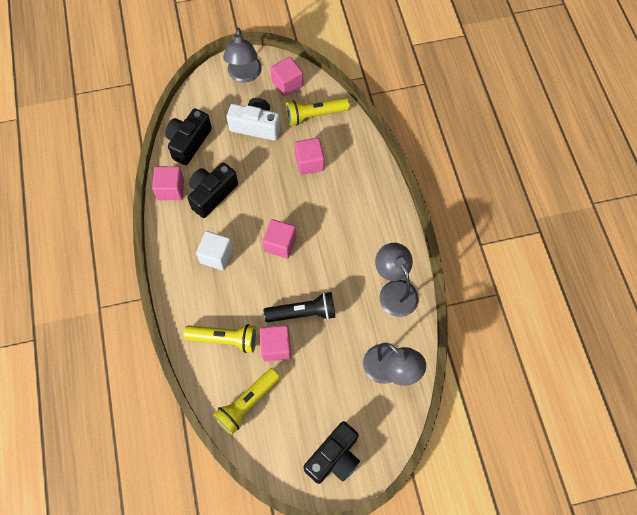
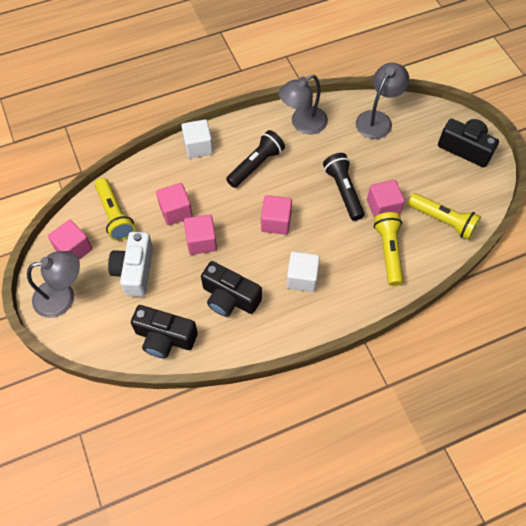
camera: 100 degrees left, 5 degrees down
(171, 189) = (230, 343): pink cube -> pink cube (201, 241)
(349, 237) = (256, 165): none -> black flashlight
(380, 189) = (198, 147): none -> white cube

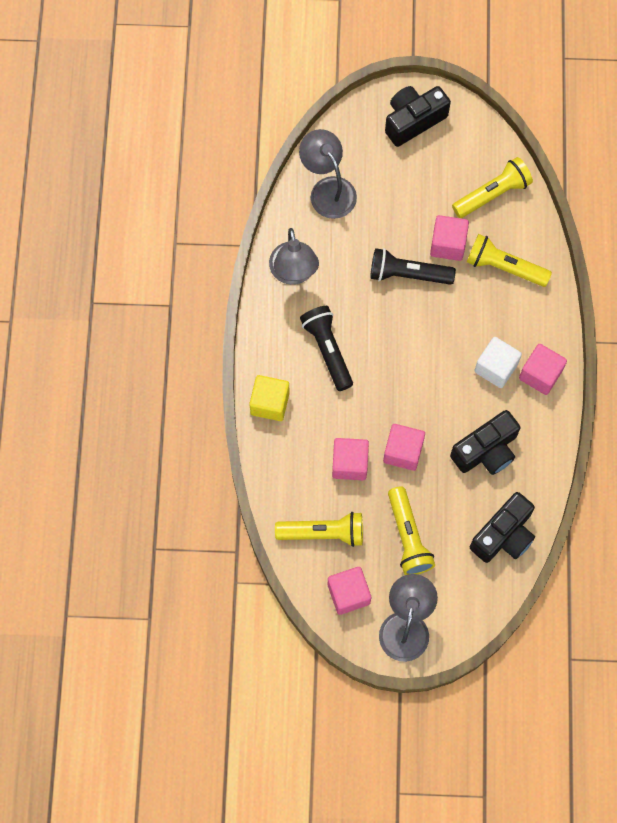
camera: 65 degrees left, 10 degrees up
(135, 271) = (408, 537): white camera -> yellow flashlight
(198, 147) = (270, 403): white cube -> yellow cube
(276, 222) = (414, 363): pink cube -> pink cube (540, 374)

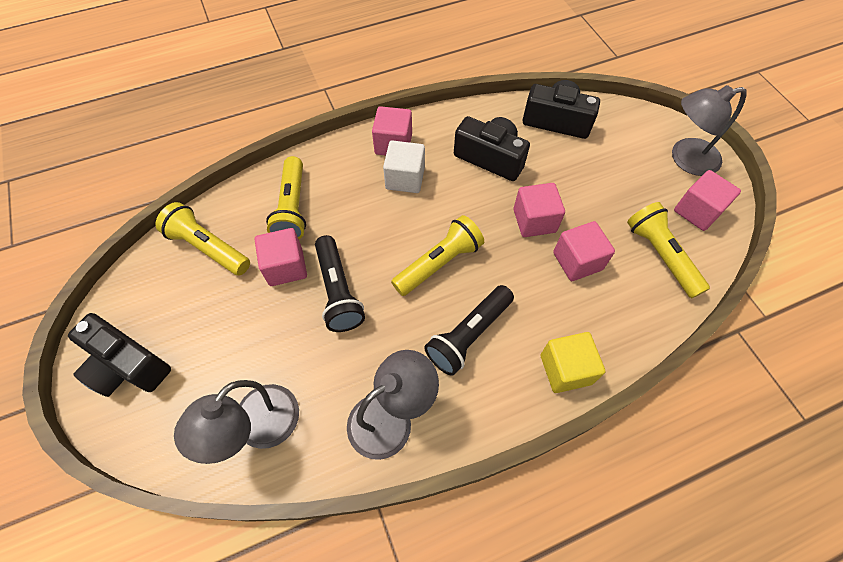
camera: 115 degrees left, 10 degrees down
(408, 537) = (610, 186): yellow flashlight -> yellow flashlight (439, 263)

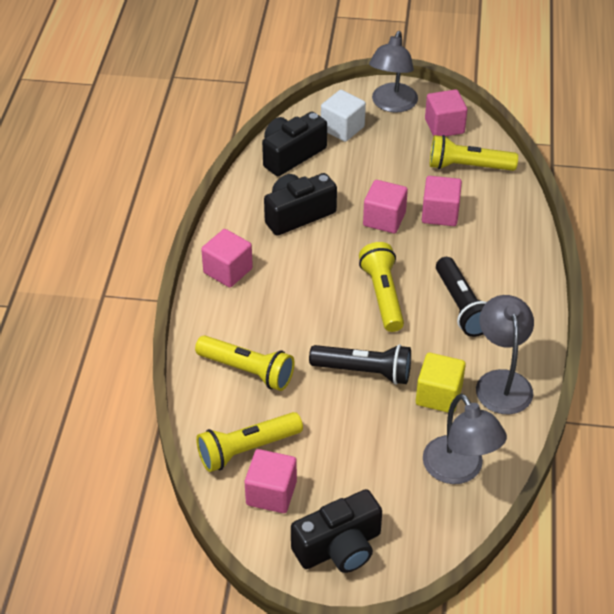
camera: 60 degrees left, 15 degrees down
(286, 267) = (312, 398): pink cube -> pink cube (271, 493)
(405, 178) = (275, 279): white cube -> white cube (342, 128)
(565, 369) = (525, 266): yellow cube -> yellow cube (438, 395)

